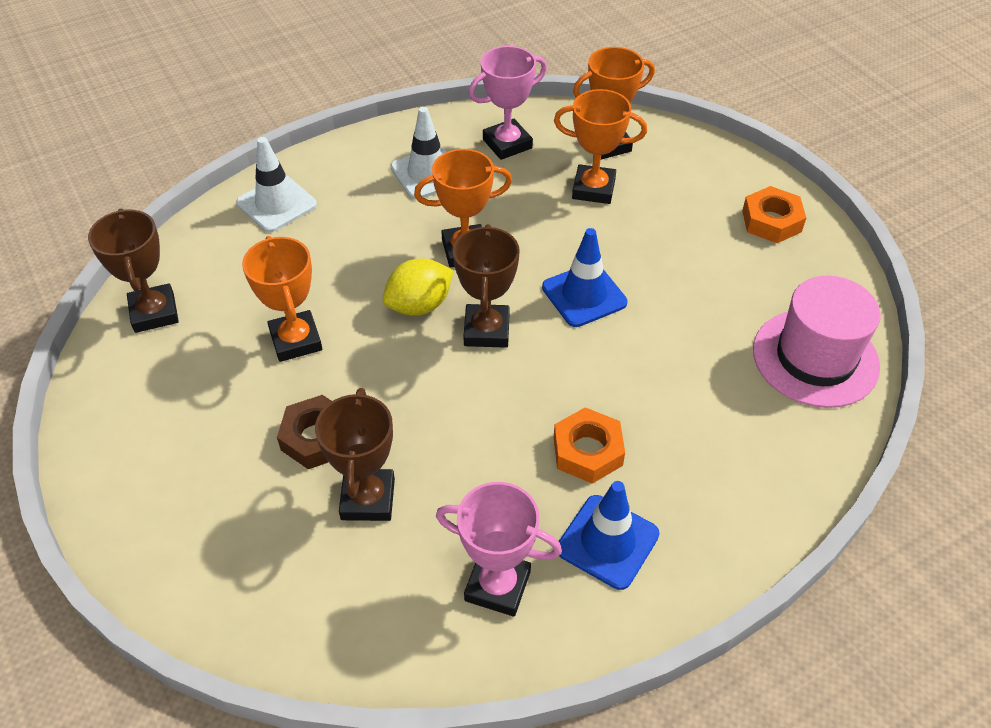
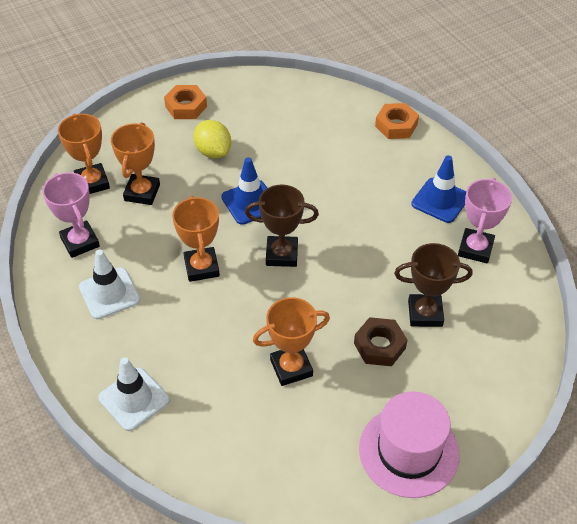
camera: 90 degrees left, 0 degrees up
(154, 313) = (260, 473): brown trophy -> none
(419, 305) = (257, 293): yellow lemon -> yellow lemon (213, 152)
(587, 451) = (379, 206): orange nut -> orange nut (396, 125)
(815, 358) = (304, 103): pink hat -> pink hat (409, 451)

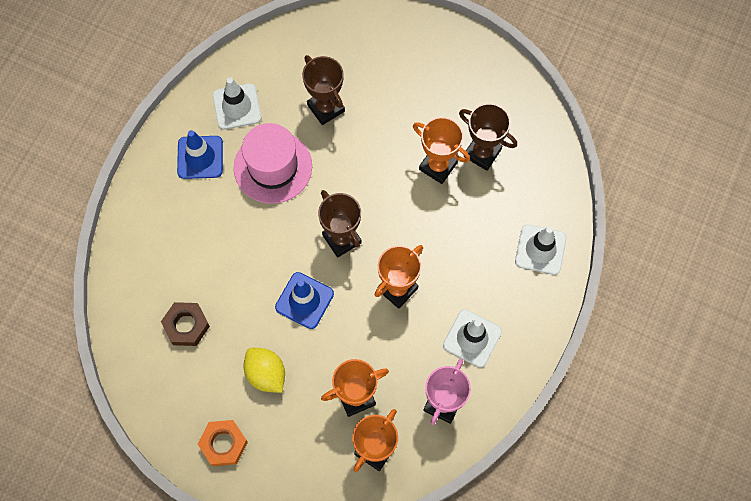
camera: 125 degrees left, 20 degrees up
(213, 152) = (266, 374): yellow lemon -> yellow lemon turned 60 degrees counterclockwise
(274, 415) = (482, 153): none -> brown trophy
(379, 346) = (376, 121): brown nut -> brown nut (186, 325)
(396, 125) = (127, 241): orange nut -> none
(409, 451) = (445, 59): pink hat -> pink hat (273, 167)
(475, 249) = (237, 106): pink trophy -> white traffic cone

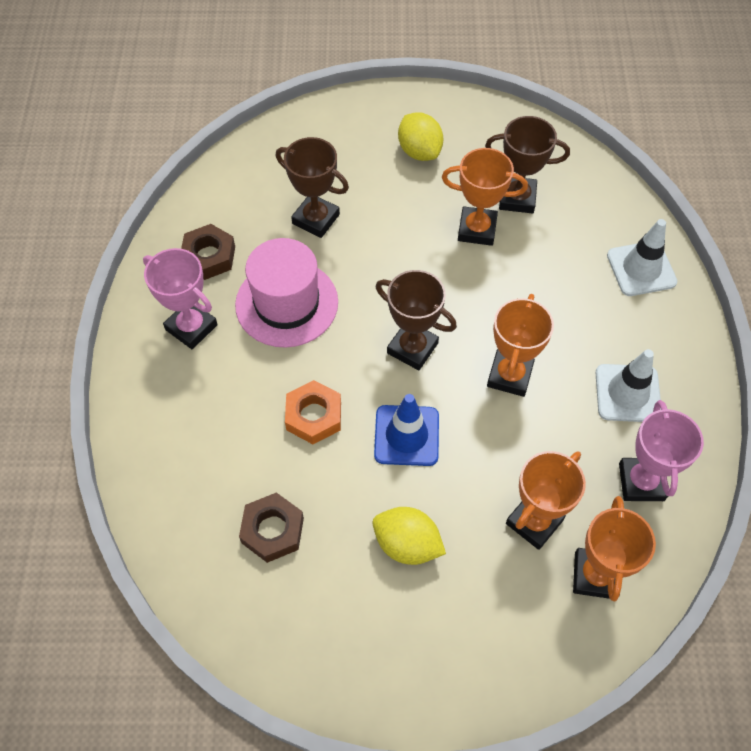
camera: 25 degrees left, 10 degrees down
(200, 157) = (191, 327): blue traffic cone -> pink trophy
(223, 444) = (400, 660): orange nut -> orange nut (314, 416)
(237, 106) = (209, 256): white traffic cone -> brown nut
(431, 82) = (419, 151): none -> yellow lemon

